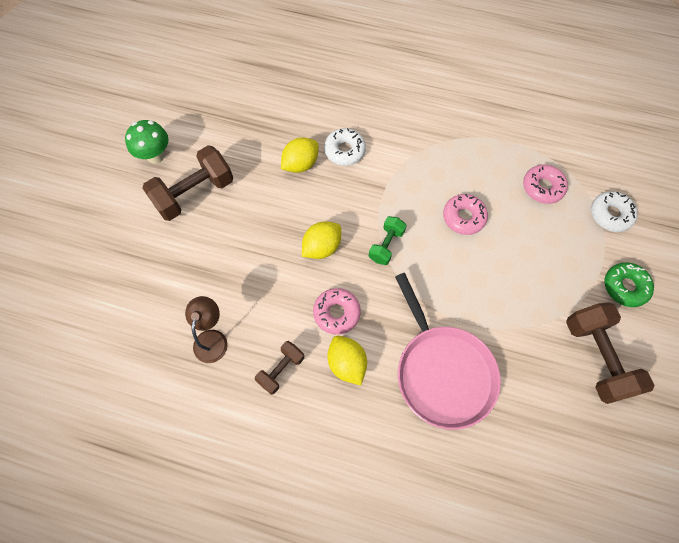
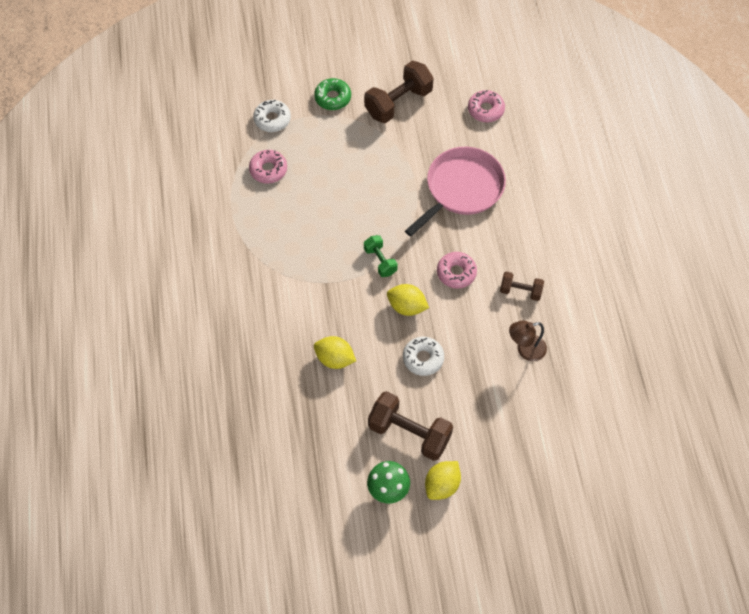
camera: 115 degrees left, 5 degrees down
(344, 151) = (302, 329): white donut -> white donut (423, 358)
(347, 363) = (490, 250): yellow lemon -> yellow lemon (442, 485)
(386, 245) = (380, 261): green dumbbell -> green dumbbell turned 60 degrees clockwise
(463, 217) = (325, 216): pink donut -> pink donut (485, 110)

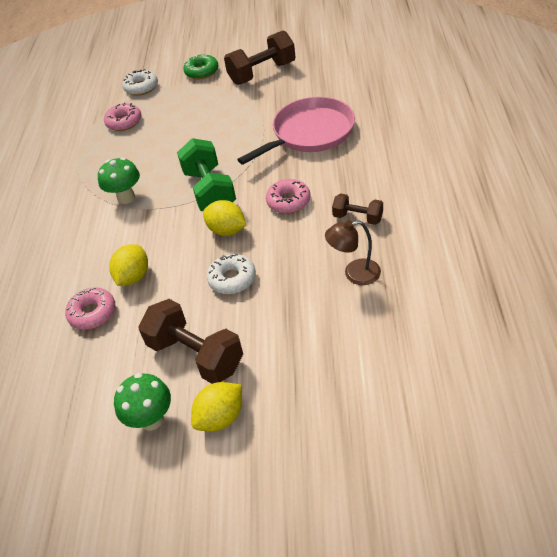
camera: 15 degrees right, 15 degrees down
(300, 269) = (126, 197): none -> green mushroom
(335, 359) = (133, 277): yellow lemon -> yellow lemon turned 75 degrees clockwise
(380, 261) = (210, 191): green dumbbell -> green dumbbell, size x1.80
(485, 110) = (346, 75): pink donut -> pink donut (92, 313)

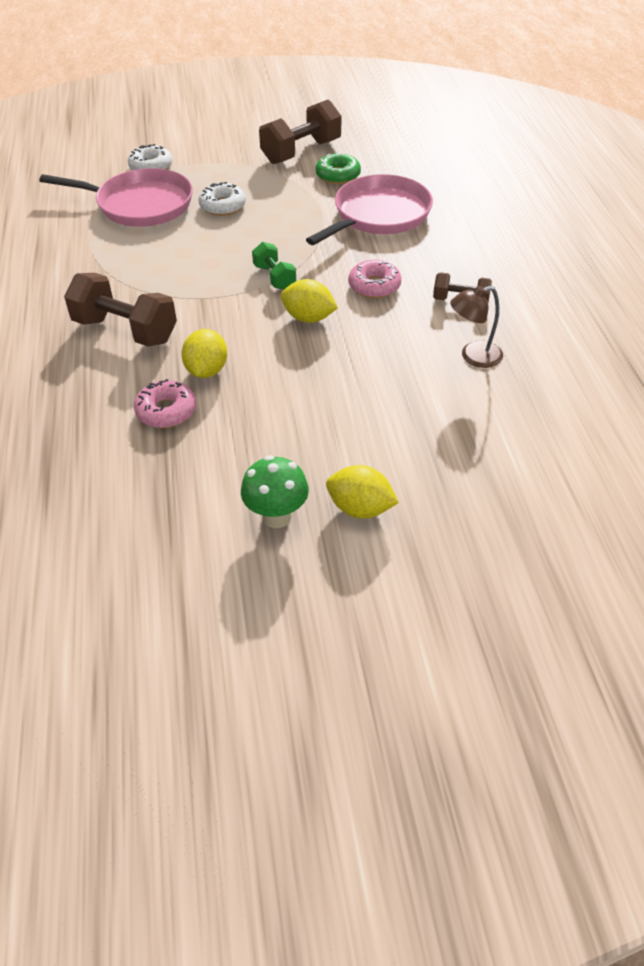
camera: 15 degrees left, 0 degrees up
(124, 122) = (140, 205): pink donut -> pink pan
(126, 197) = (169, 286): green mushroom -> none
(196, 355) = (310, 448): brown dumbbell -> brown dumbbell (125, 330)
(202, 72) = (224, 150): green donut -> green donut (338, 175)
(210, 191) = (274, 277): green dumbbell -> green dumbbell, size x0.55
(221, 417) = (360, 509): yellow lemon -> yellow lemon turned 75 degrees clockwise
(232, 279) = (330, 368): white donut -> white donut (223, 206)

